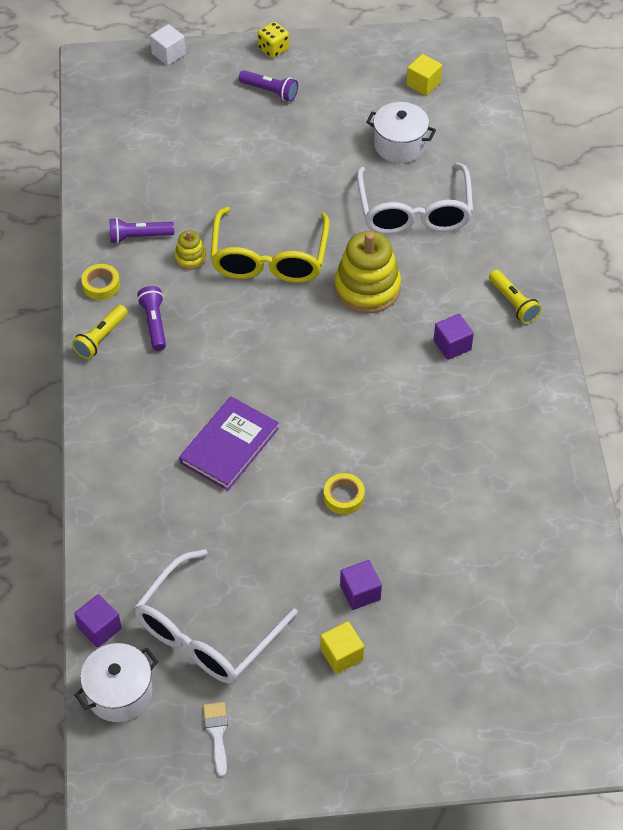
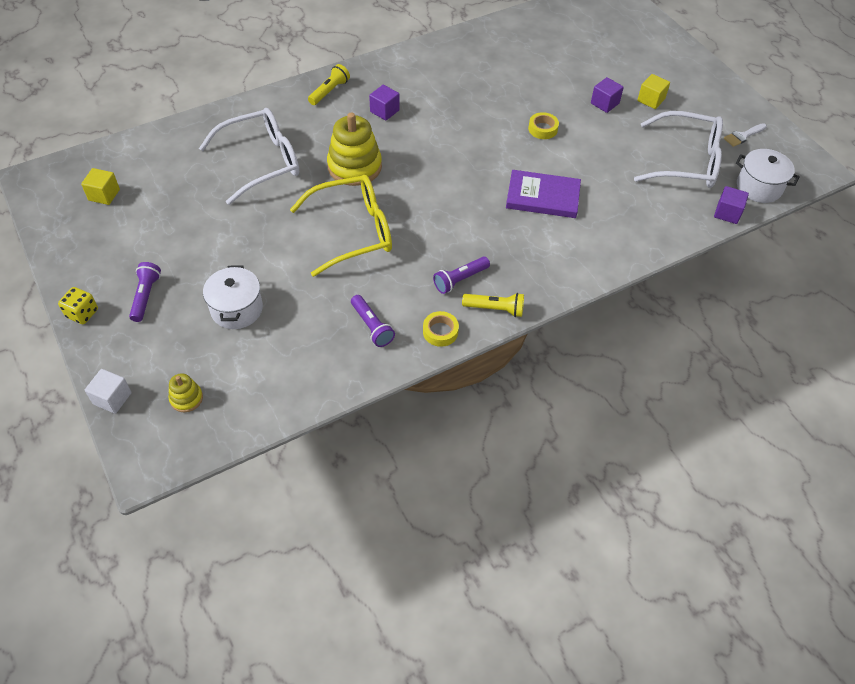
camera: 115 degrees left, 0 degrees up
(190, 258) = (378, 282): yellow stacking toy -> yellow stacking toy (186, 398)
(399, 145) = (187, 190): white pot -> white pot (236, 309)

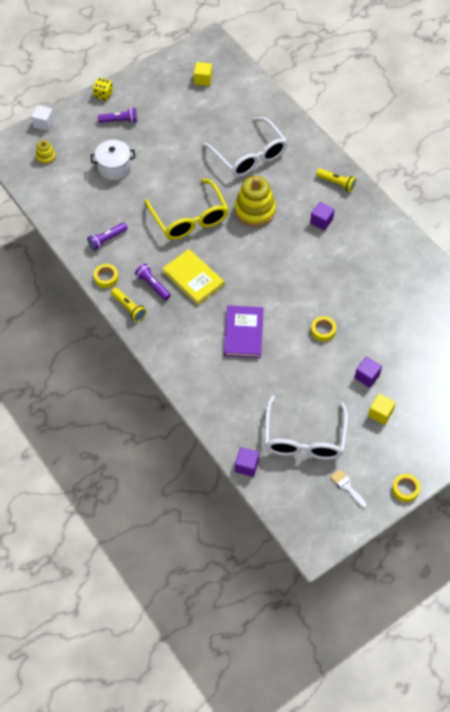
camera: 85 degrees right, 5 degrees up
(454, 236) = (193, 278): none -> yellow book
(495, 309) = (129, 308): yellow flashlight -> yellow flashlight turned 45 degrees counterclockwise
(740, 95) = (405, 489): none -> yellow tape
(759, 187) = (282, 494): white pot -> none

